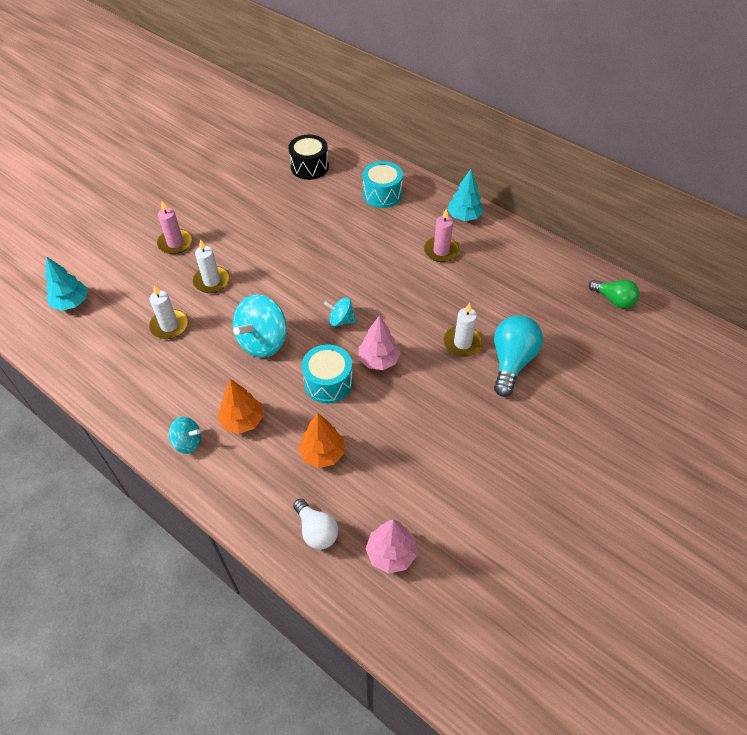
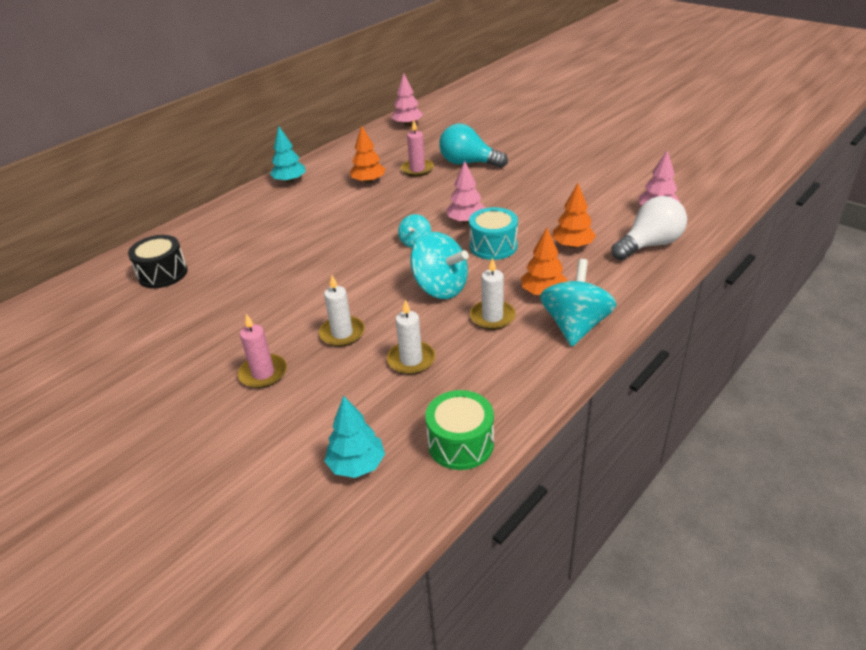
camera: 85 degrees left, 15 degrees down
(72, 358) = (460, 443): none -> green drum
(188, 442) = (575, 326): turquoise spinning top -> turquoise spinning top, size x1.86
(316, 531) = (649, 245): white light bulb -> white light bulb, size x1.57
(382, 194) = (237, 224): turquoise drum -> none
(441, 251) = (333, 192): pink candle -> pink candle (417, 169)
(462, 343) = (447, 183): white candle -> white candle (492, 317)
(464, 276) = (368, 181): none -> orange tree
(613, 300) = (407, 124): green light bulb -> pink tree

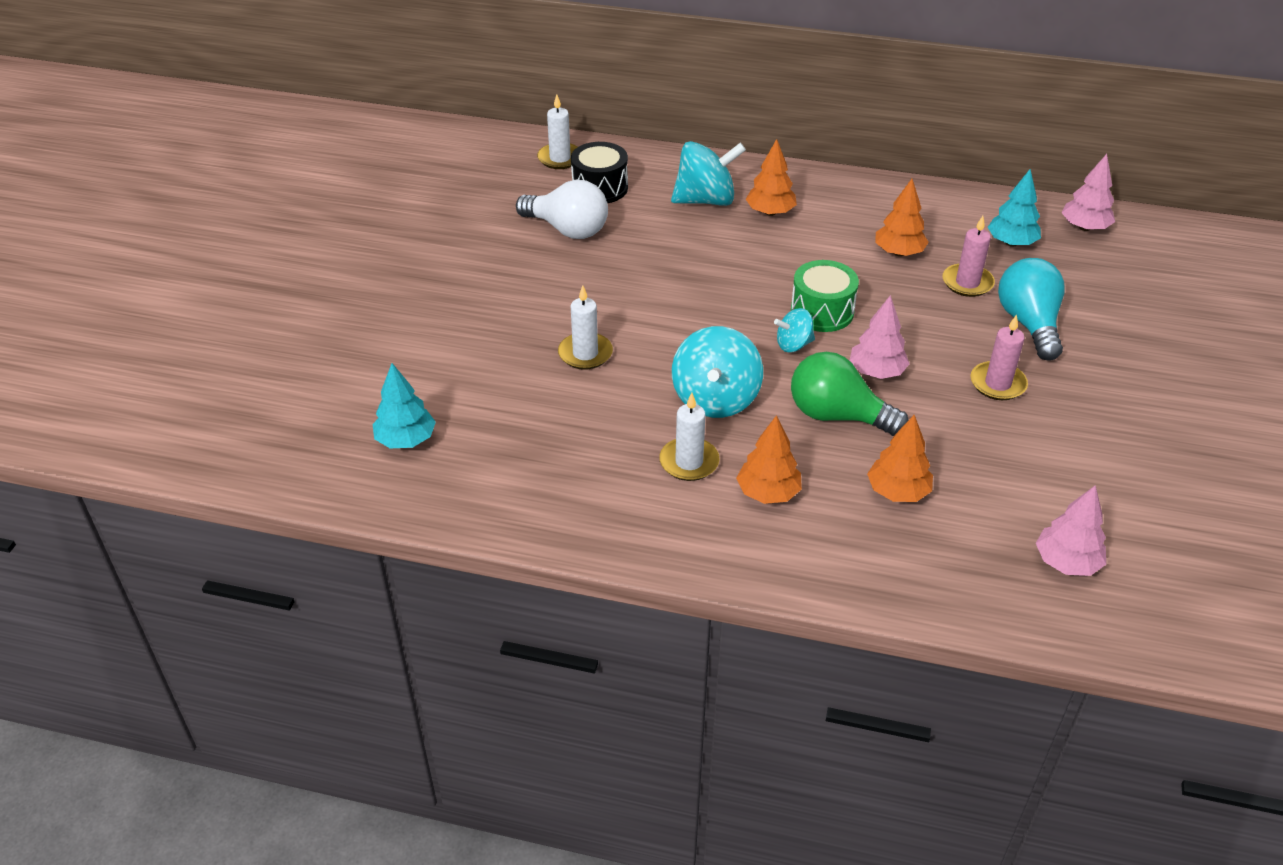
camera: 60 degrees right, 5 degrees up
(263, 373) = (493, 325): pink candle -> pink candle (997, 384)
(279, 212) = (770, 212): none -> orange tree
(290, 181) = (843, 190): turquoise tree -> turquoise tree (1011, 243)
(411, 360) = (573, 422): white candle -> white candle (560, 158)
(460, 443) = (469, 503): green drum -> green drum (822, 311)
(493, 246) = (837, 416): turquoise drum -> green light bulb
(575, 326) = (719, 541): turquoise spinning top -> turquoise spinning top (706, 200)
(649, 245) = (962, 574): white light bulb -> white light bulb (567, 229)

